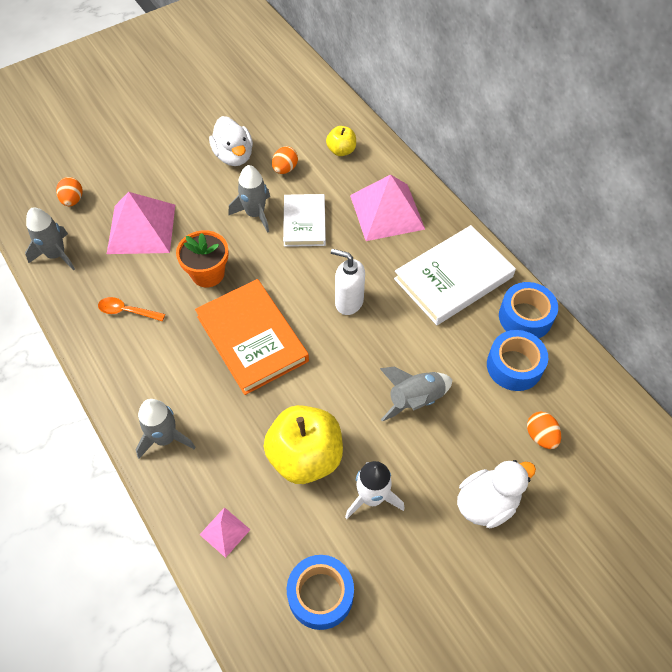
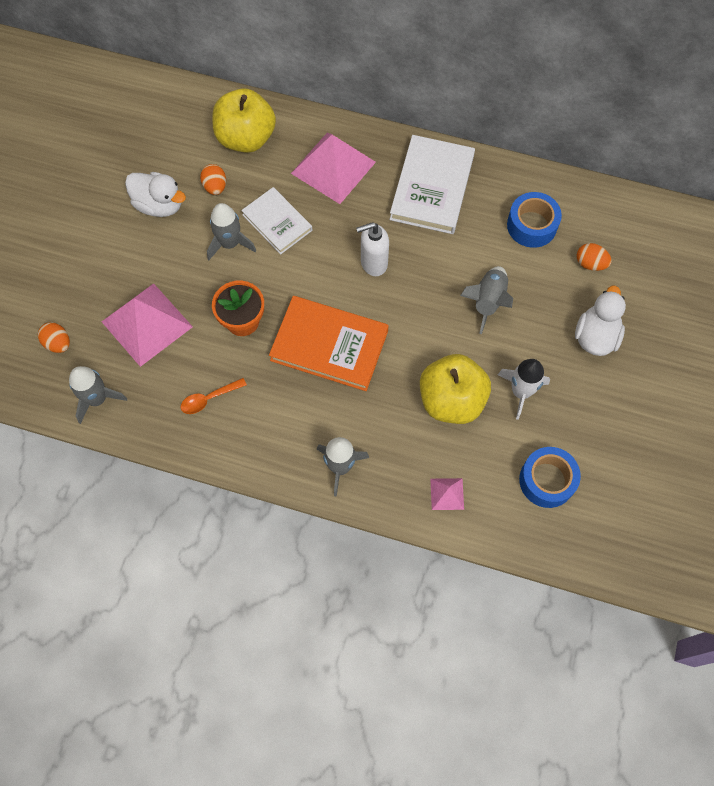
camera: 40 degrees left, 10 degrees up
(341, 150) = (246, 138): yellow apple -> yellow apple, size x1.97
(525, 317) = (508, 182): blue tape -> none

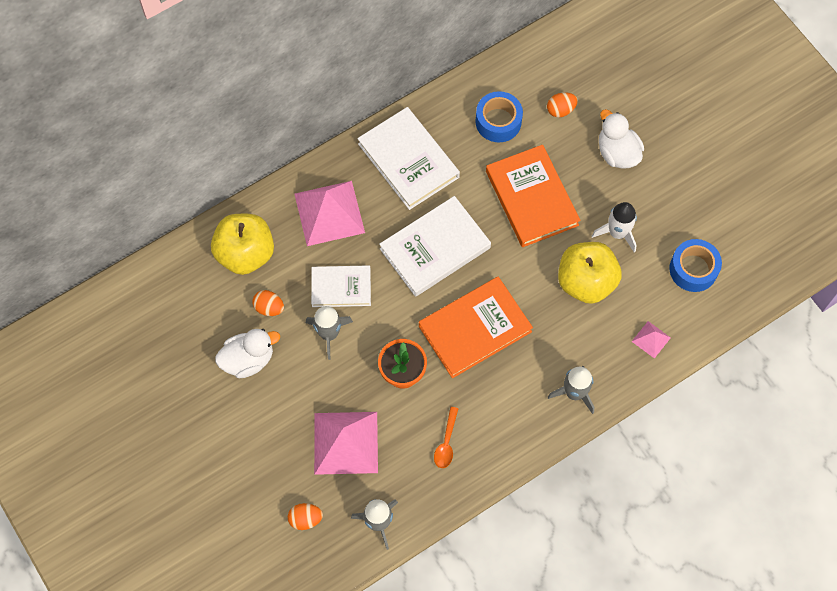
camera: 50 degrees left, 0 degrees up
(373, 263) = (435, 248): white soap dispenser -> white book
(488, 301) = (532, 198): grey rocket -> orange book

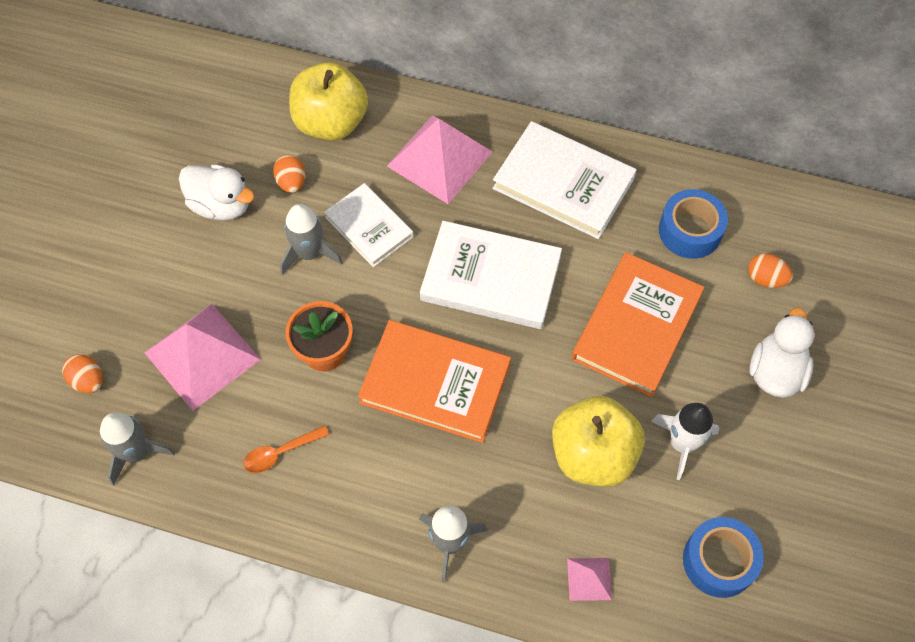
camera: 50 degrees right, 5 degrees down
(408, 160) = (563, 183): white book -> white book turned 75 degrees counterclockwise

